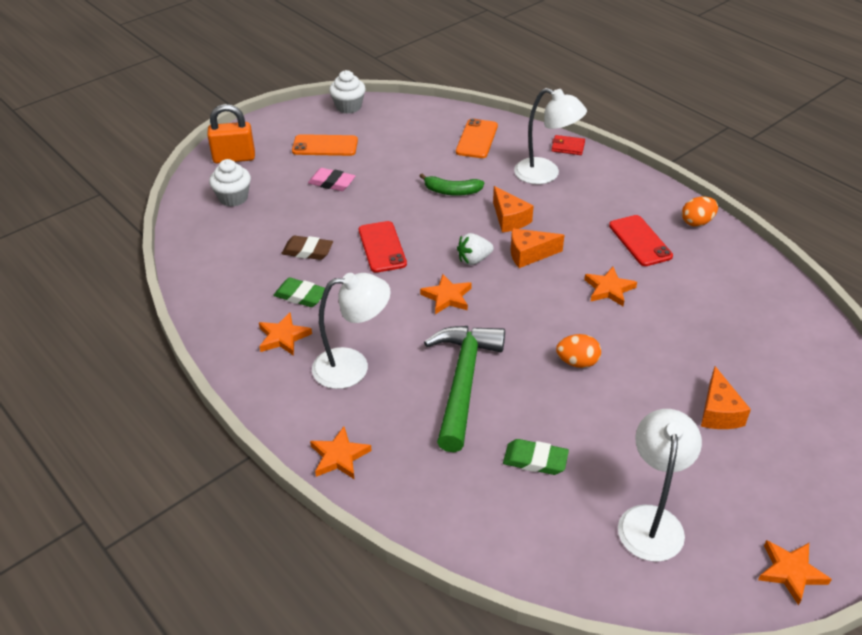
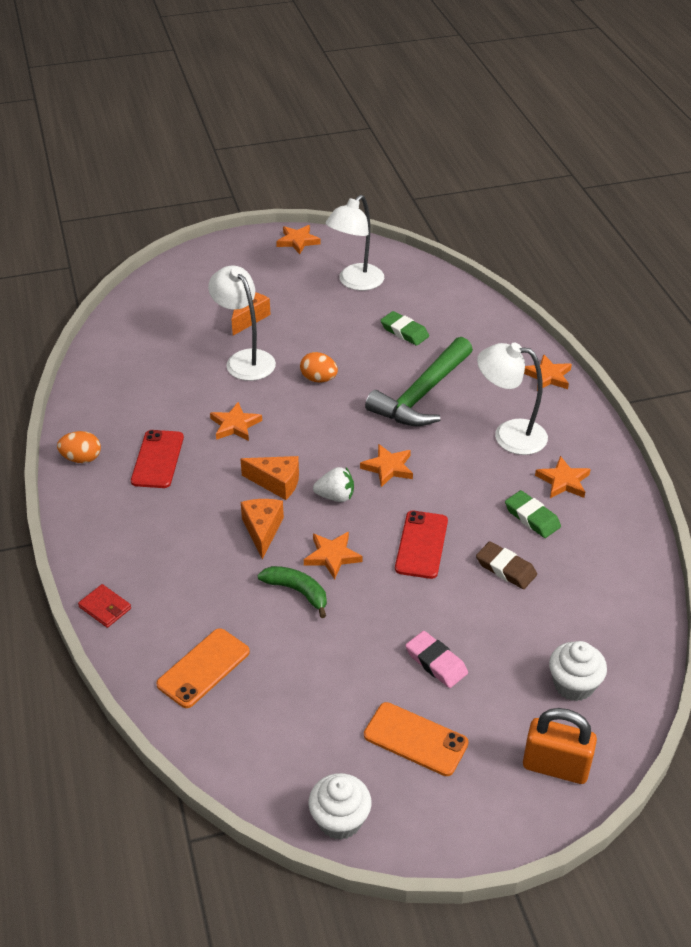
camera: 155 degrees left, 0 degrees up
(444, 219) = (332, 556): none -> orange star
(545, 174) = (171, 575): white lamp -> white lamp (245, 359)

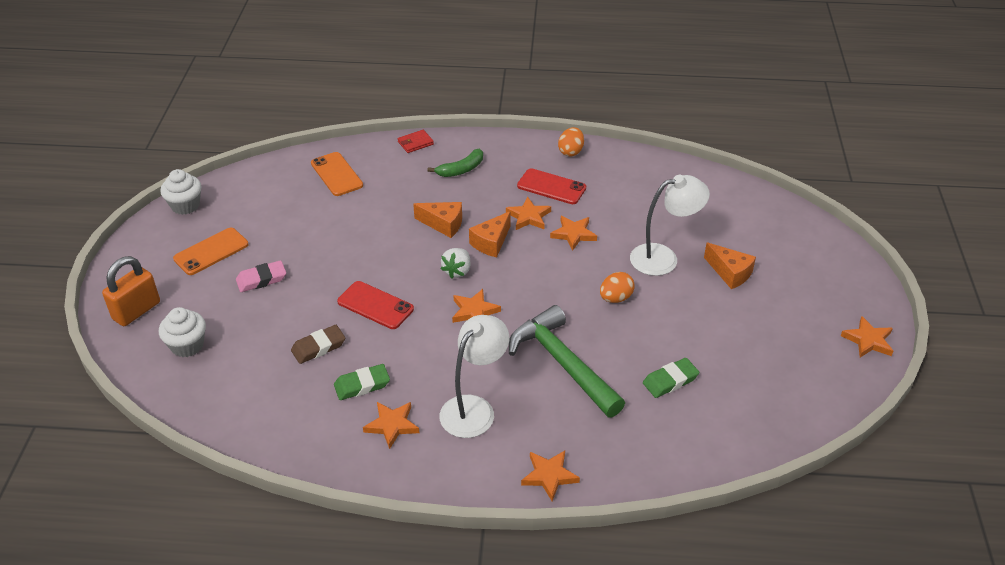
camera: 110 degrees right, 0 degrees up
(297, 592) = (372, 228): green banana -> green banana (461, 169)
(332, 556) = (394, 253): orange star -> orange star (528, 217)
(355, 282) = (773, 366): white lamp -> none

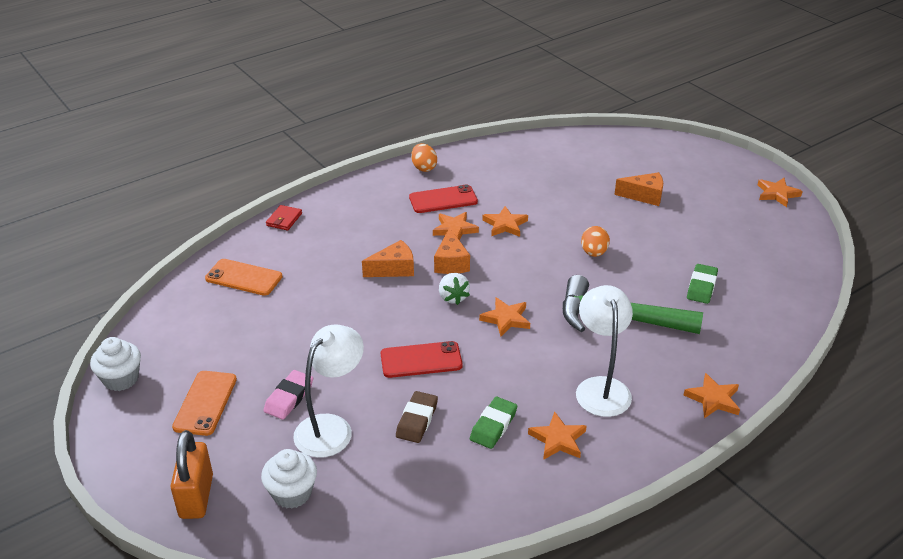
camera: 40 degrees left, 5 degrees down
(461, 169) = (352, 221): green banana -> none
(663, 258) = (589, 208): white lamp -> white lamp (331, 427)

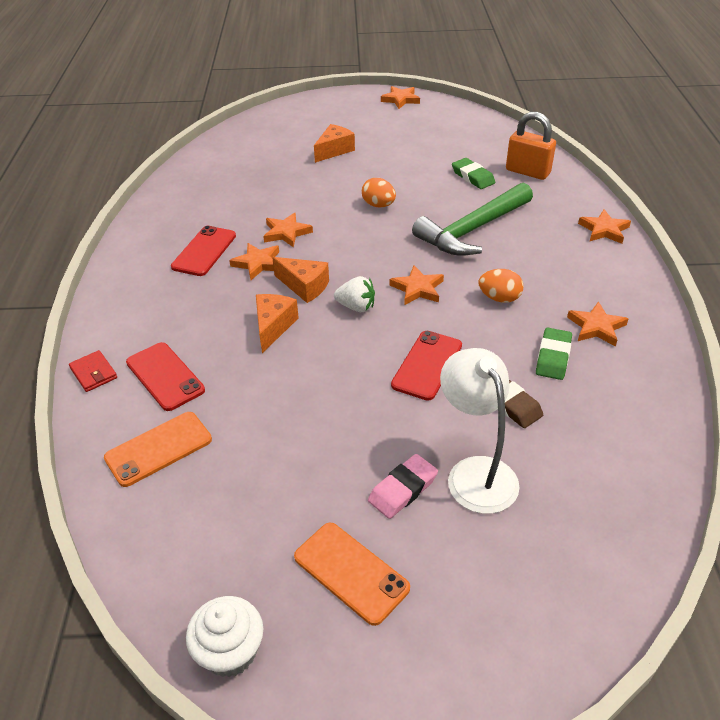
camera: 55 degrees left, 5 degrees up
(196, 496) = (507, 643): orange padlock -> orange padlock (527, 172)
(289, 398) = (403, 489): pink eraser -> pink eraser turned 75 degrees clockwise
(292, 493) = (554, 546): white cupcake -> none
(305, 248) = (165, 376): none -> red phone
(424, 168) = (138, 241): orange egg -> orange egg (499, 298)
(493, 426) = (553, 357): green eraser -> green eraser turned 45 degrees clockwise
(601, 387) = (550, 276): white lamp -> none

